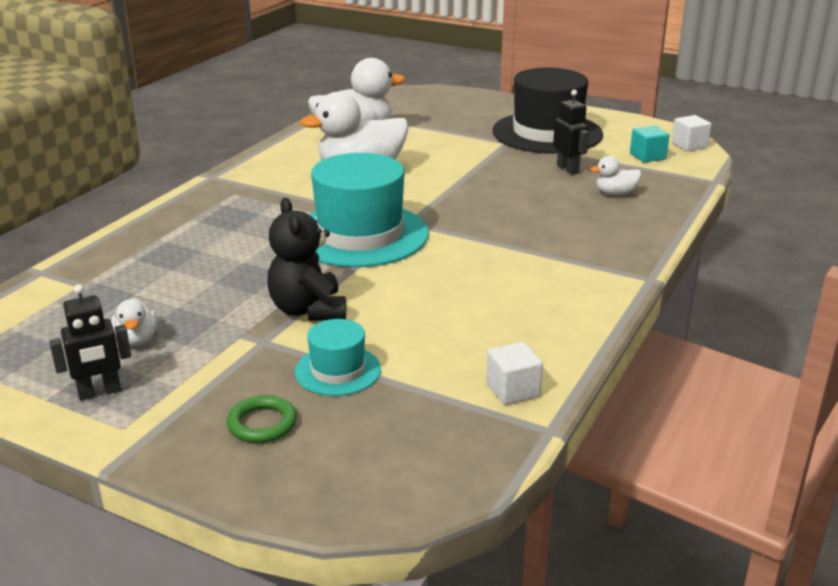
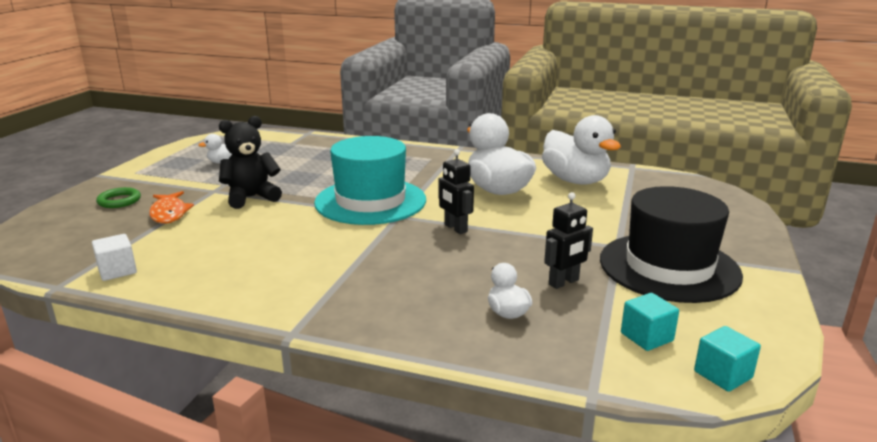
camera: 80 degrees right, 5 degrees down
(99, 392) = (171, 163): black robot -> black robot (455, 228)
(338, 370) = (169, 213): turquoise hat -> orange fish
(689, 145) = (723, 375): white cube -> turquoise cube

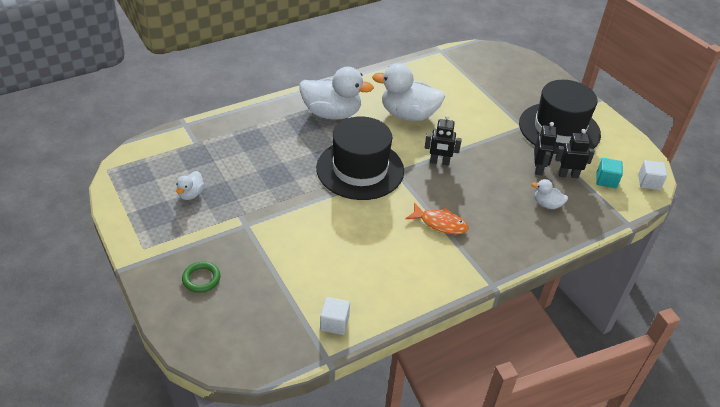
camera: 50 degrees left, 20 degrees up
(169, 213) = (263, 263): orange fish -> orange fish (440, 223)
(251, 198) = (284, 214): black teddy bear -> none
(370, 201) = (360, 169): turquoise hat -> black hat
(575, 181) = (432, 81): white duck -> white duck (332, 113)
(594, 305) = (568, 175): none -> black robot
(723, 375) = (649, 182): turquoise cube -> white cube

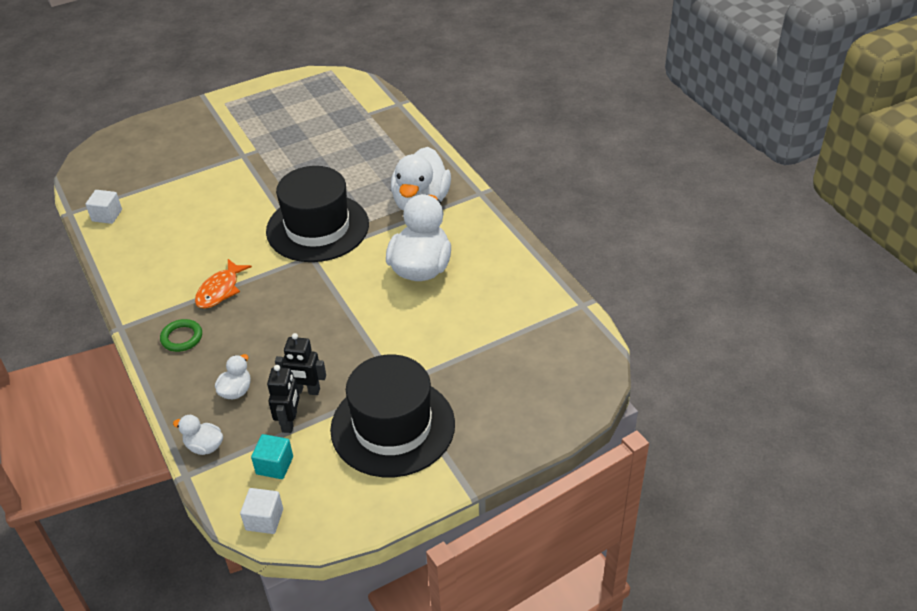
camera: 95 degrees right, 0 degrees up
(191, 194) = (290, 119): white duck -> white duck (204, 446)
(201, 279) = (180, 137): green ring -> green ring (182, 338)
(439, 162) = (325, 294): black robot -> none

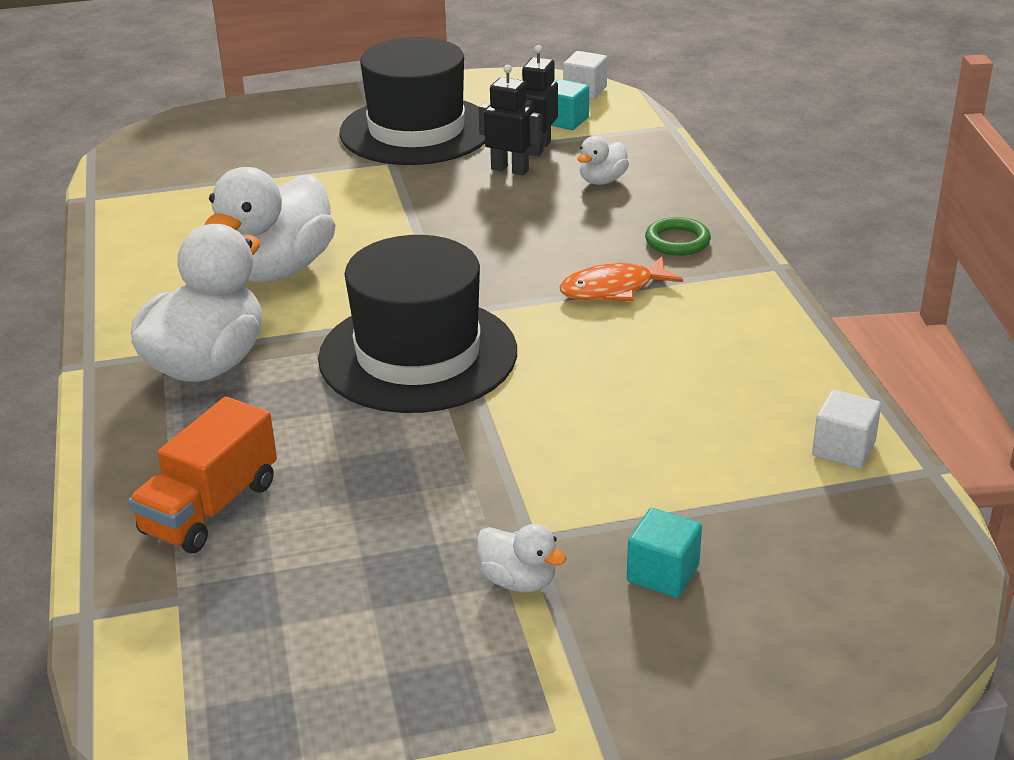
camera: 165 degrees left, 10 degrees down
(189, 152) = (663, 573): none -> turquoise cube
(204, 446) = (647, 143): white duck -> white duck (518, 581)
(220, 290) = (613, 289): orange fish -> orange fish turned 150 degrees counterclockwise
(377, 143) = (210, 508): none -> orange truck

